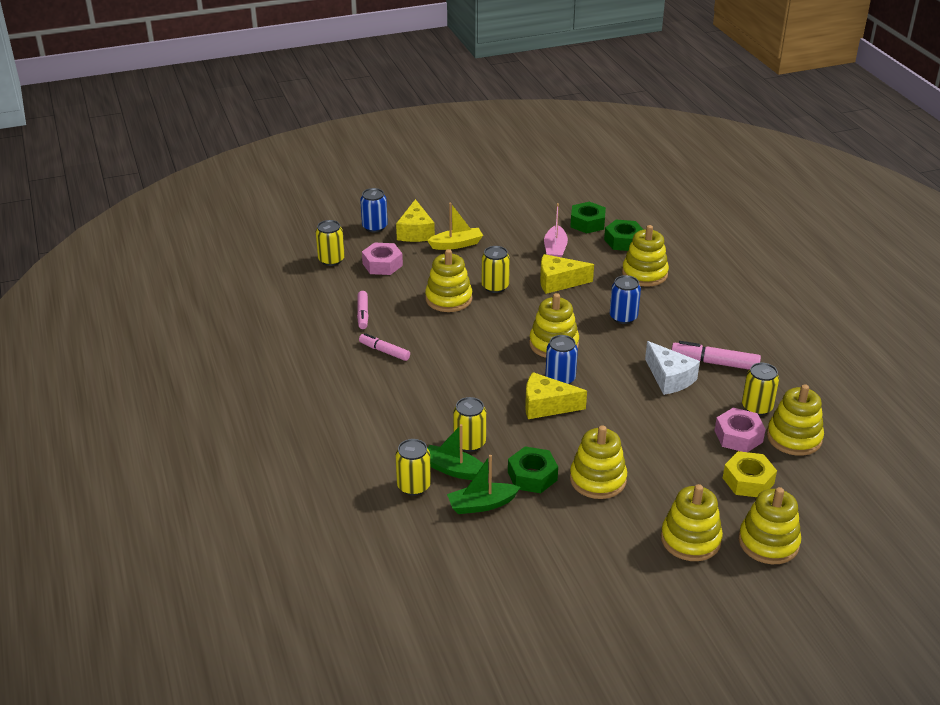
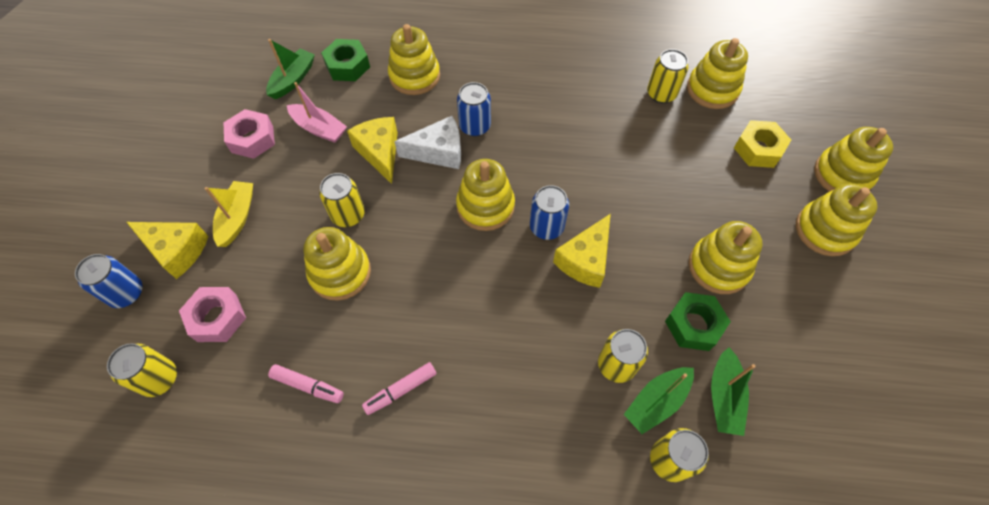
camera: 65 degrees left, 25 degrees up
(558, 282) = (380, 152): yellow cheese -> yellow cheese turned 135 degrees clockwise
(587, 223) = (293, 79): green nut -> green boat
(669, 378) = (590, 136): white cheese -> white cheese (438, 152)
(714, 363) = (584, 92): pink marker -> none
(738, 436) = (696, 126): pink nut -> pink nut (252, 139)

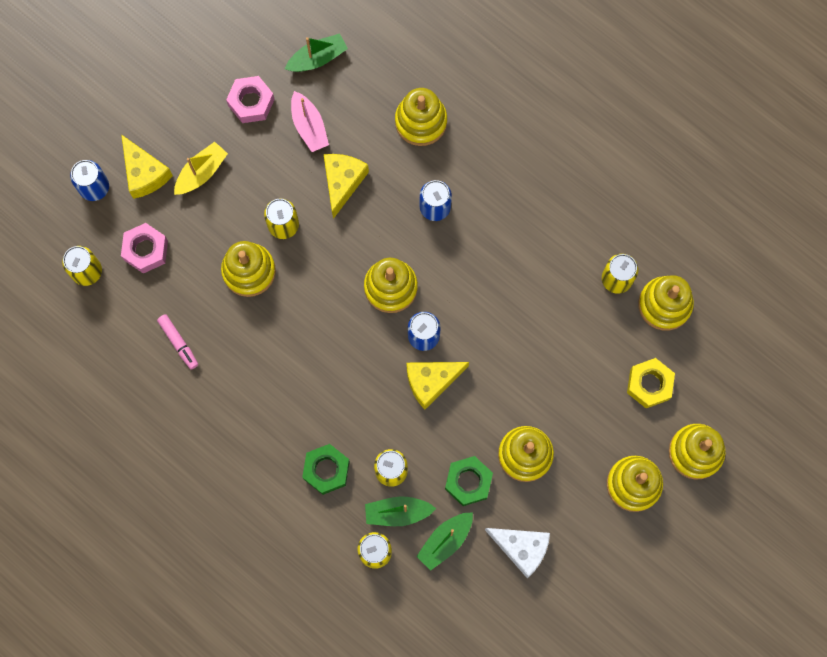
camera: 35 degrees right, 15 degrees up
(347, 66) = (371, 72): green nut -> green nut (326, 470)
(401, 390) = (236, 388): pink marker -> none
(438, 152) = (389, 213): white cheese -> white cheese (521, 548)

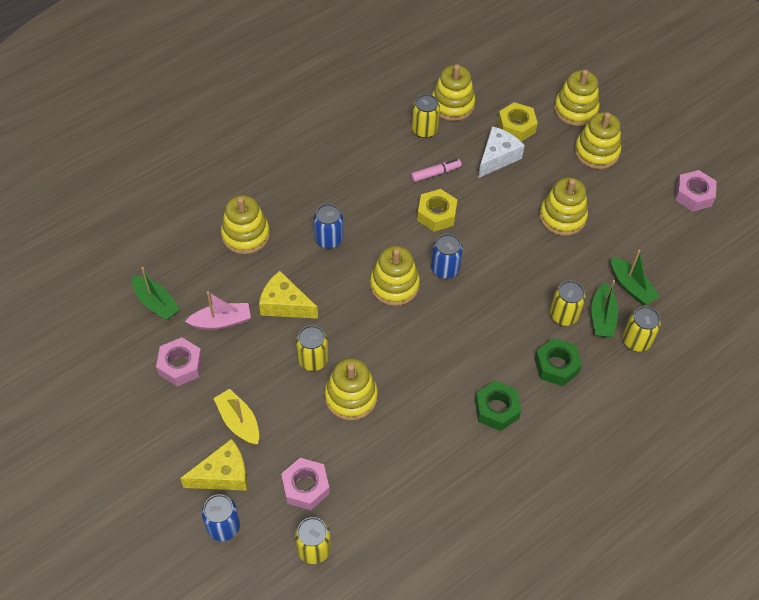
camera: 80 degrees left, 20 degrees down
(178, 343) = (409, 472): pink marker -> pink marker (435, 173)
(317, 58) = (156, 303): green boat -> green boat turned 150 degrees clockwise
(431, 382) = (487, 271): yellow cheese -> none
(468, 482) = (581, 261): green nut -> green nut (496, 409)
(495, 314) = (436, 214): none -> yellow nut
(521, 548) = (642, 234): white cheese -> white cheese (497, 157)
(595, 605) = (693, 195): none -> pink nut

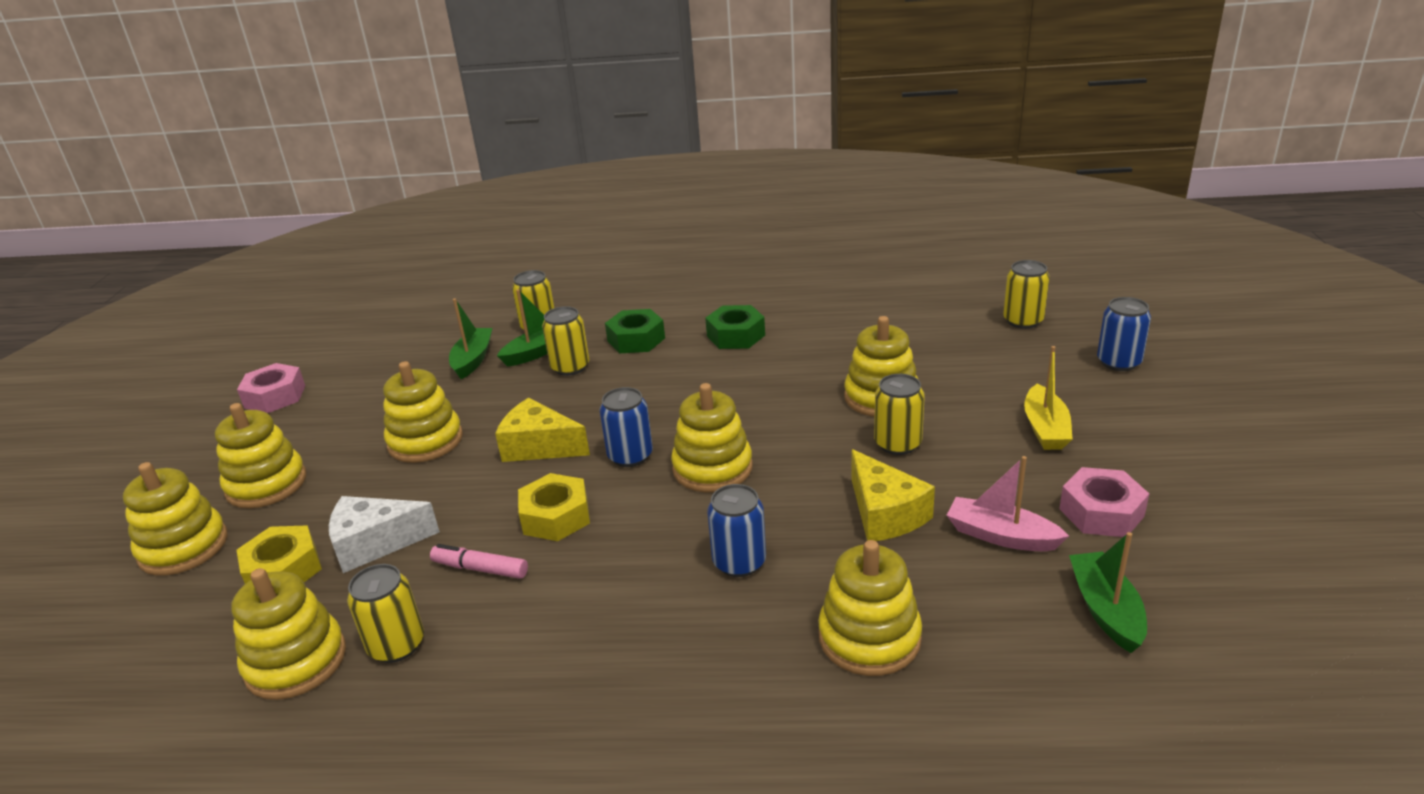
camera: 135 degrees left, 25 degrees down
(223, 474) = (1095, 396): yellow cheese -> yellow cheese (539, 446)
(305, 487) = (998, 356): pink nut -> none

